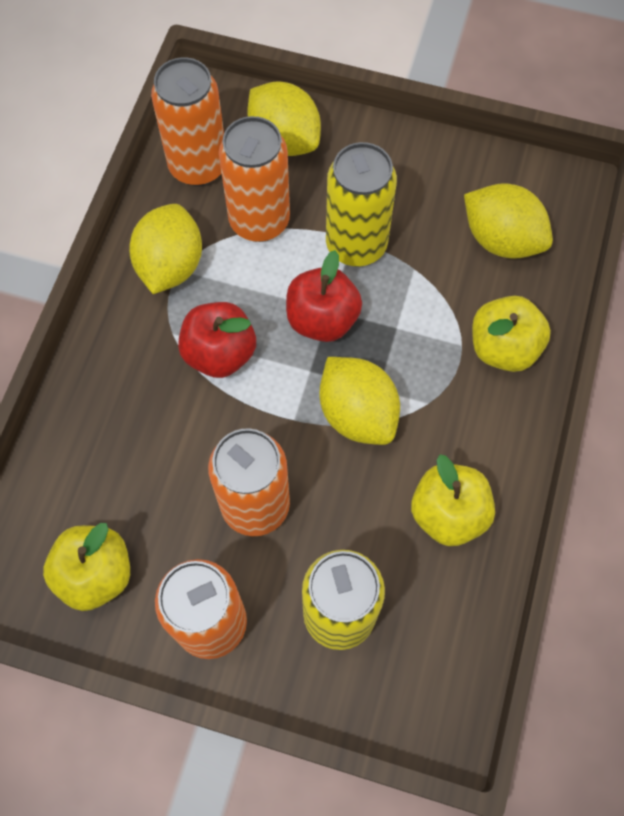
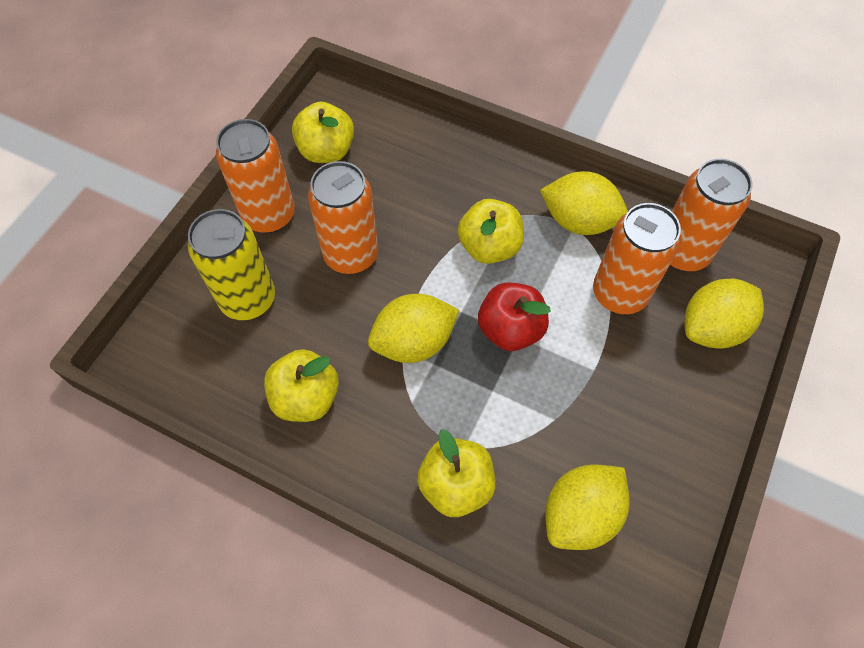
camera: 100 degrees right, 5 degrees down
(220, 353) = (489, 247): red apple -> yellow apple
(356, 245) = (586, 371): yellow can -> none

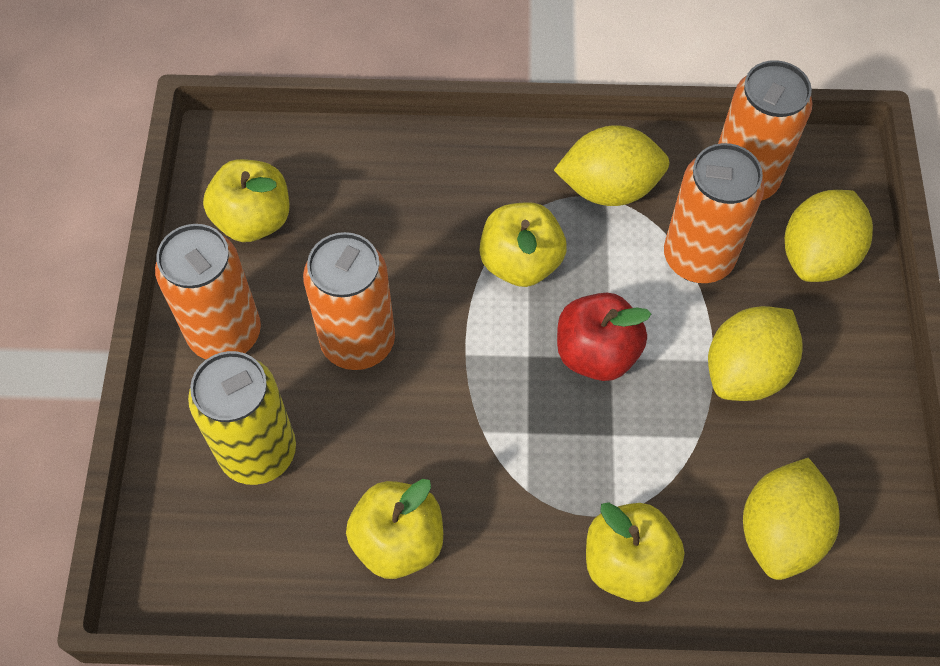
camera: 25 degrees left, 0 degrees up
(413, 342) = (492, 417): yellow lemon -> yellow lemon (746, 371)

